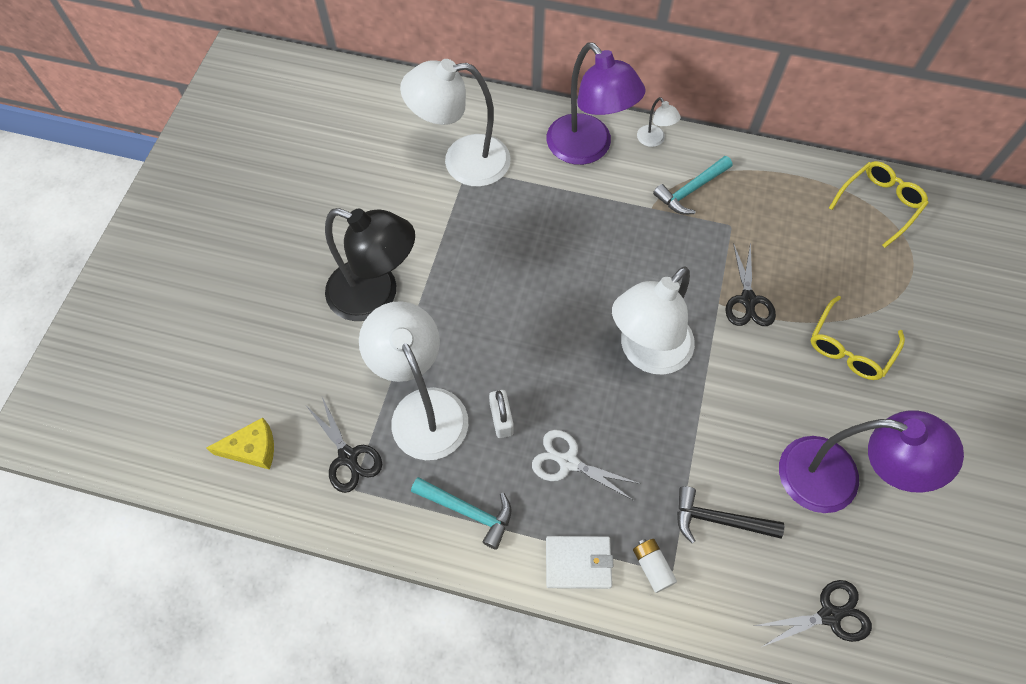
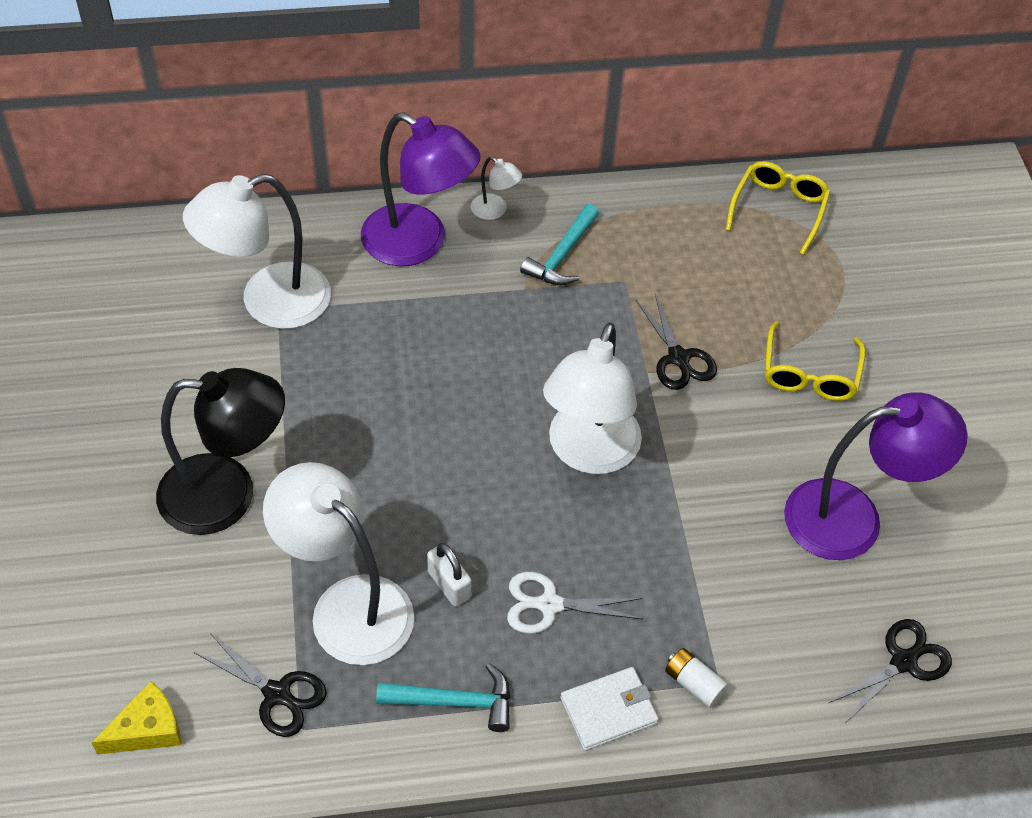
camera: 25 degrees left, 10 degrees down
(718, 520) = (745, 606): black hammer -> none

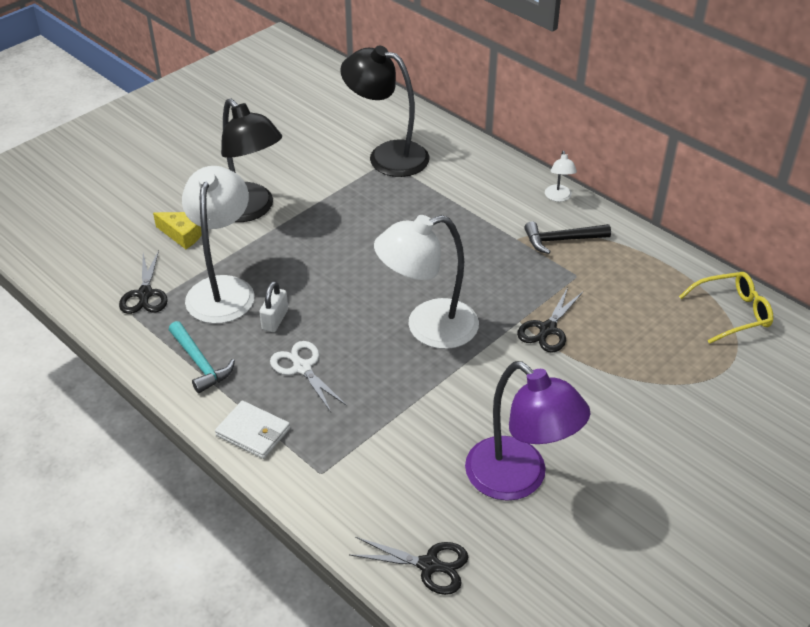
camera: 55 degrees right, 10 degrees down
(147, 729) = (85, 262): yellow cheese -> yellow cheese (183, 234)
(268, 302) = (387, 156): white lamp -> black lamp
(419, 243) = (495, 183): purple lamp -> none
(562, 255) = (561, 240): turquoise hammer -> black hammer
(694, 683) = (308, 462): white battery -> none
(810, 373) = (613, 397): yellow glasses -> none

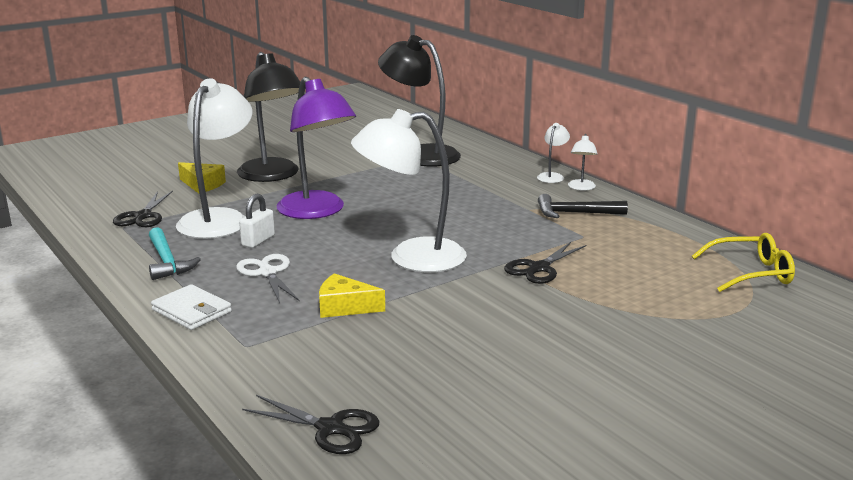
camera: 10 degrees right, 20 degrees down
(389, 408) = (344, 307): none -> yellow cheese
(518, 479) = (465, 371): purple lamp -> purple lamp (317, 211)
(526, 180) = (552, 176): none -> white lamp

